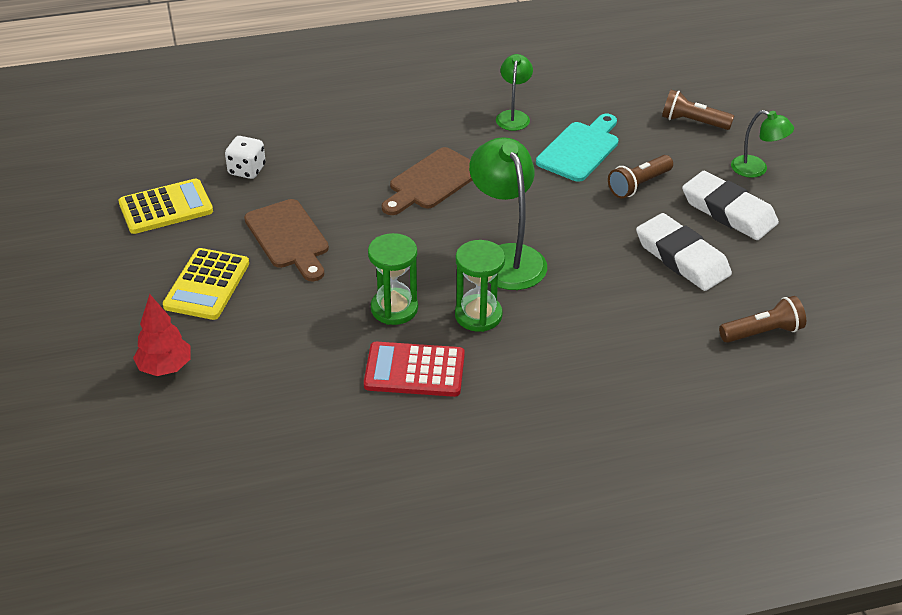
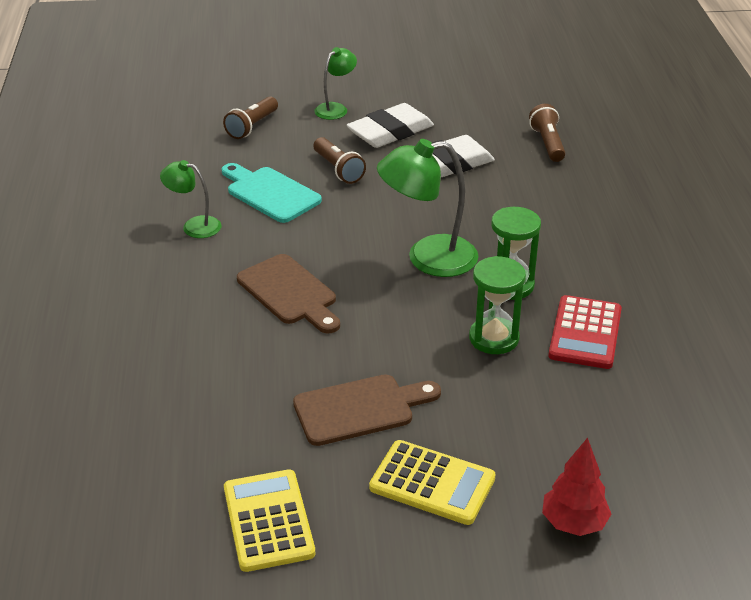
camera: 80 degrees left, 5 degrees down
(247, 170) = (214, 439): white dice -> none

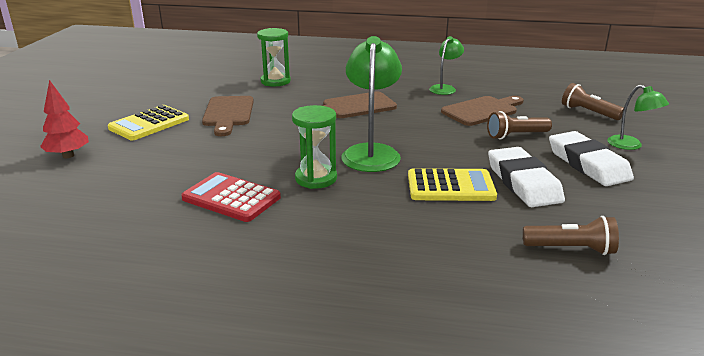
camera: 105 degrees right, 10 degrees down
(268, 521) = (172, 88): yellow calculator -> yellow calculator (450, 186)
(270, 193) = (482, 110): turquoise cutting board -> brown cutting board
(494, 338) = (257, 161): green hourglass -> green hourglass (275, 81)

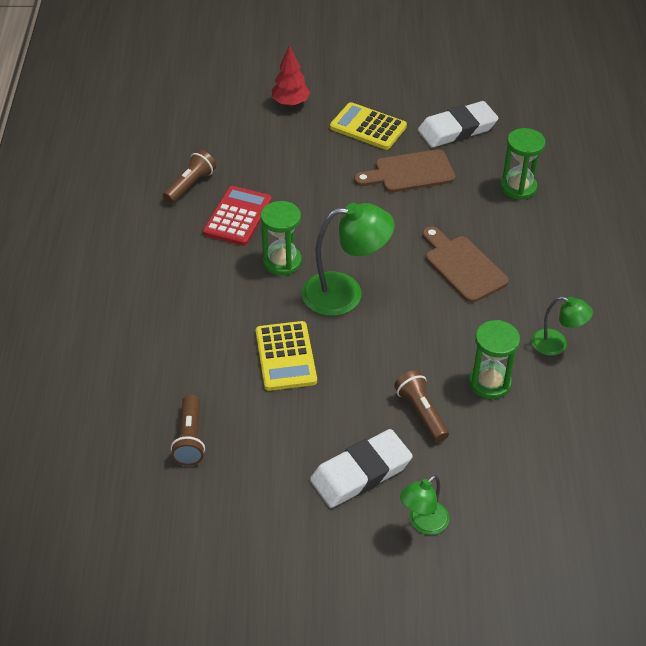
camera: 80 degrees right, 20 degrees up
(482, 110) = (489, 382): brown cutting board -> green hourglass
(523, 182) = (305, 413): white eraser -> white eraser (457, 129)
(588, 112) = (521, 494): brown flashlight -> brown flashlight (190, 185)

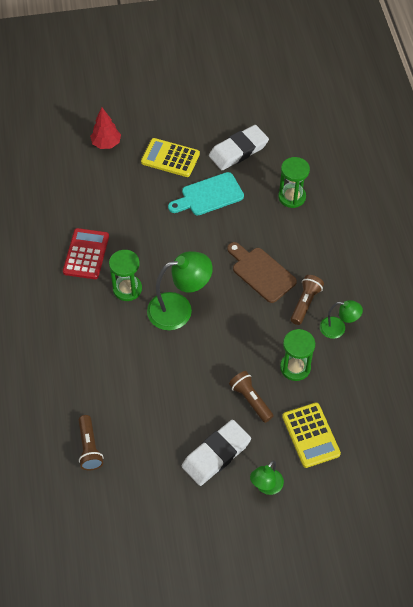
camera: 10 degrees left, 10 degrees up
(190, 185) = (44, 231): brown flashlight -> brown flashlight (305, 303)
(285, 356) = (145, 369): yellow calculator -> yellow calculator (310, 435)
(409, 172) = (209, 195): brown cutting board -> turquoise cutting board

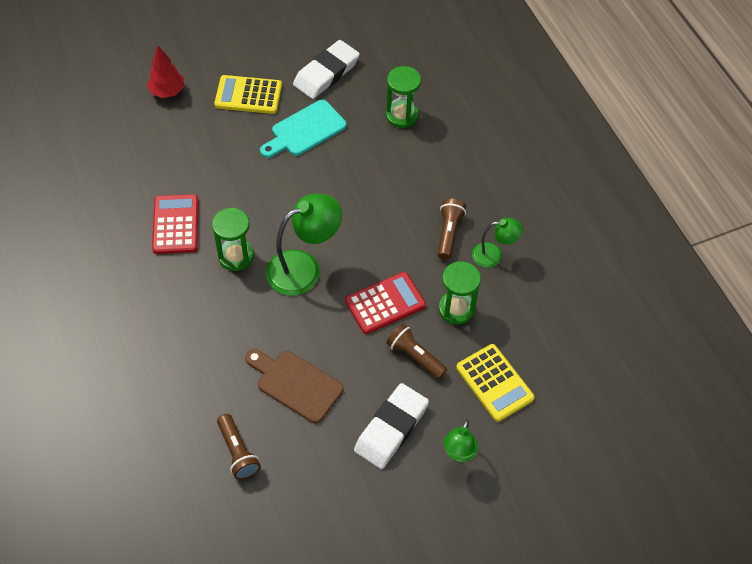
camera: 15 degrees left, 0 degrees up
(237, 351) = (385, 303): none -> red calculator
(261, 273) = (389, 208): brown cutting board -> brown cutting board (296, 384)

